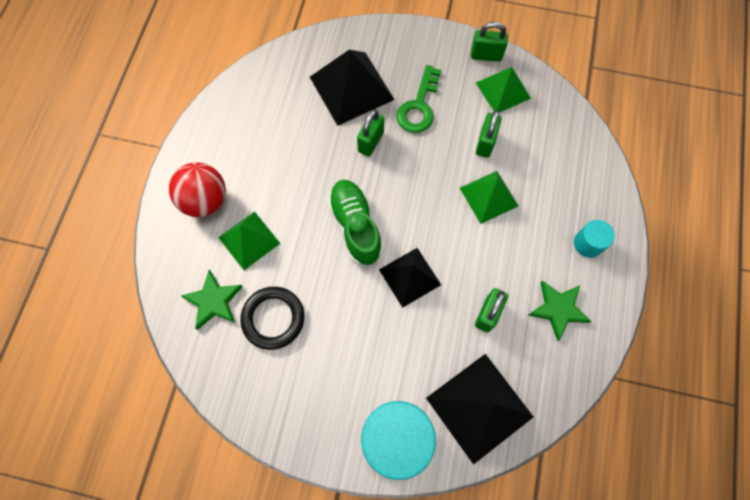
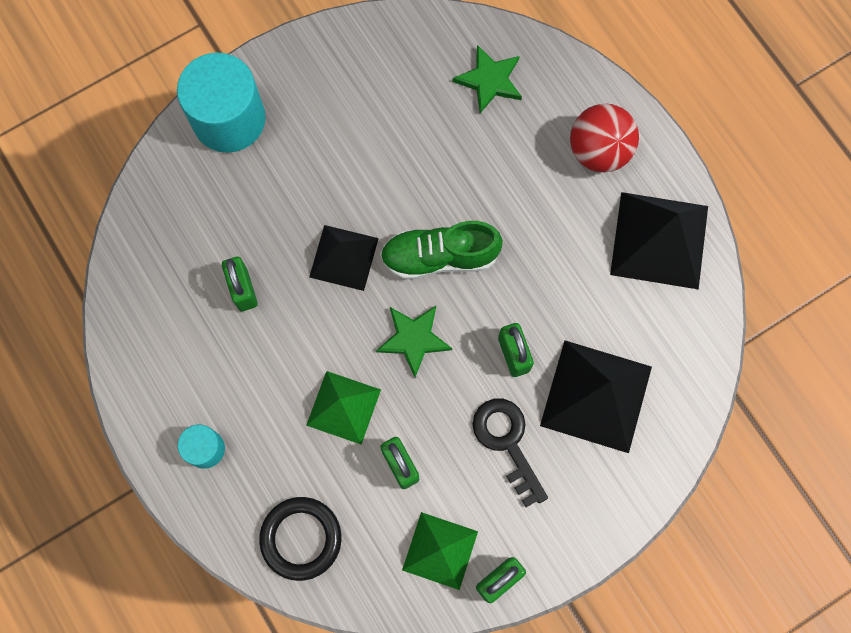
camera: 135 degrees right, 5 degrees up
(249, 240) = (519, 155): green pyramid -> none
(273, 318) = (424, 114): black ring -> black ring (301, 538)
(355, 226) = (439, 257): green shoe -> green shoe turned 150 degrees clockwise
(419, 106) = (507, 443): green key -> black key
(479, 407) = (182, 204): black pyramid -> black pyramid (659, 240)
(558, 309) = (182, 354): green star -> green star (413, 339)

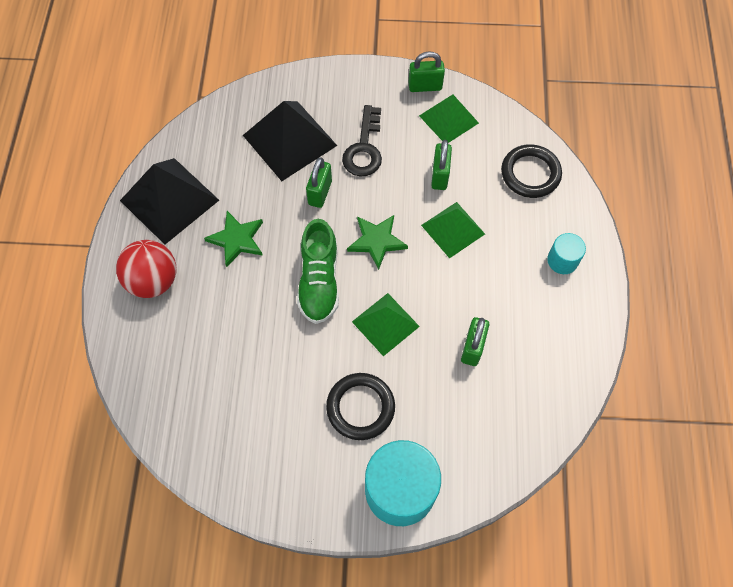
camera: 145 degrees left, 10 degrees down
(312, 164) = (360, 407): none -> black ring
(344, 257) = (385, 324): black pyramid -> green pyramid
(439, 257) = (319, 281): green shoe -> green shoe turned 60 degrees clockwise
(489, 80) = (181, 383): green star -> green star (237, 239)

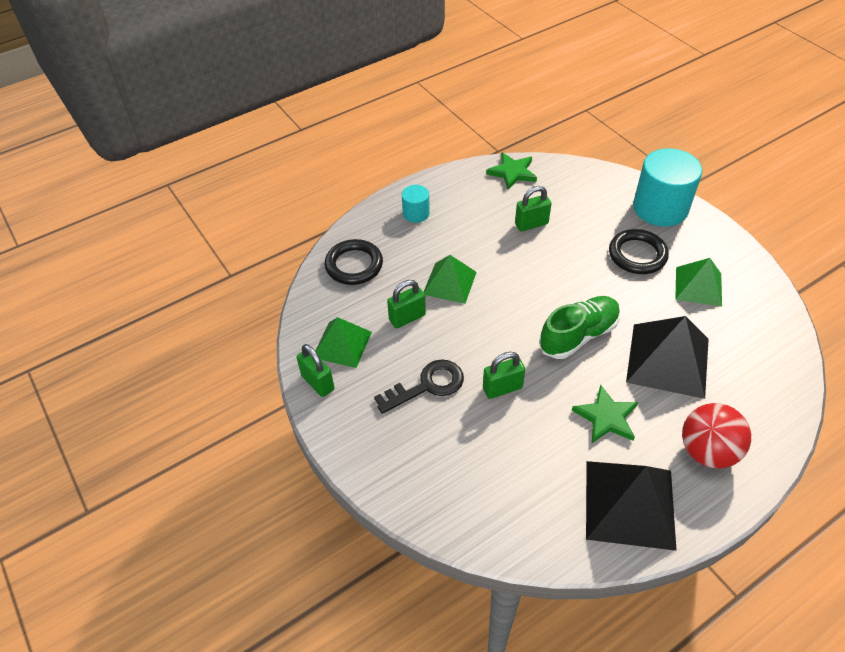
camera: 125 degrees left, 15 degrees down
(289, 140) = (471, 450): black pyramid -> black pyramid (668, 360)
(377, 241) = (507, 321): green star -> green star (512, 172)
(385, 324) = (566, 277): green pyramid -> green pyramid (698, 286)

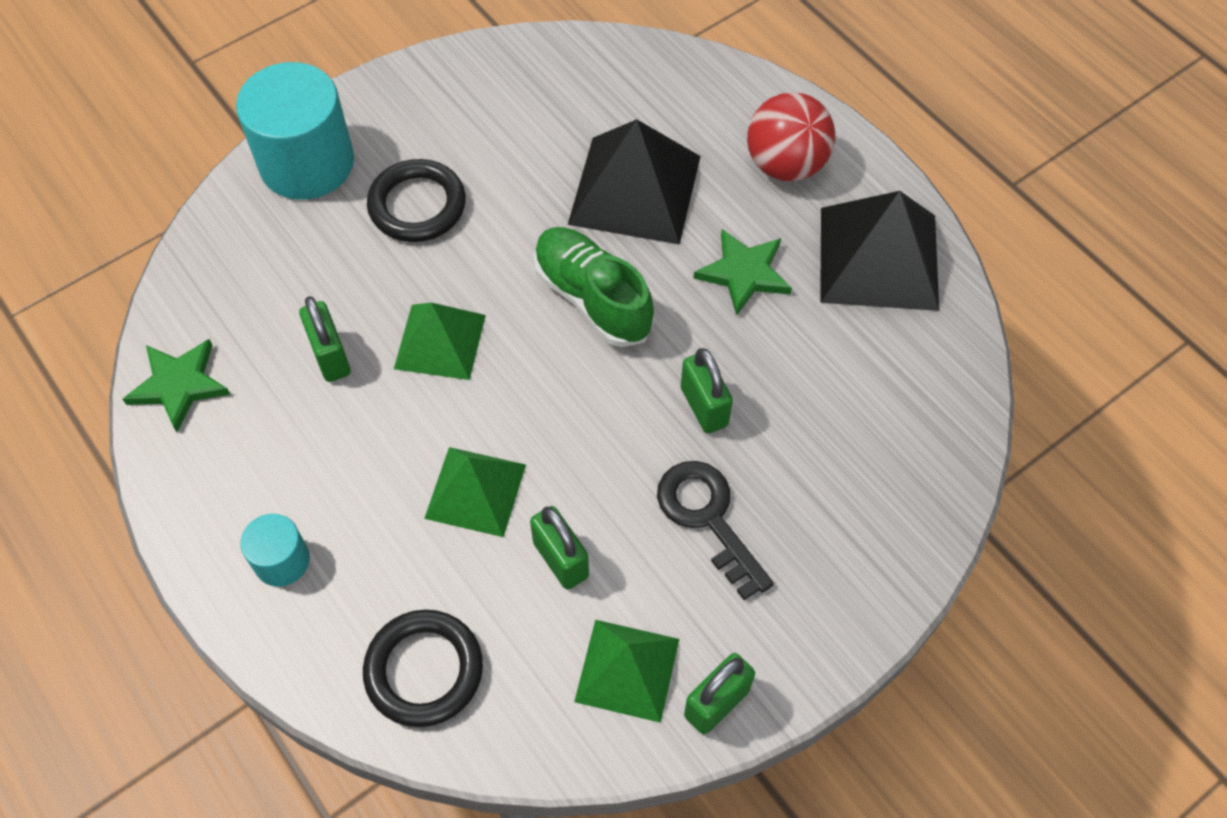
camera: 95 degrees left, 10 degrees up
(698, 286) = (488, 135): green pyramid -> green pyramid (440, 341)

